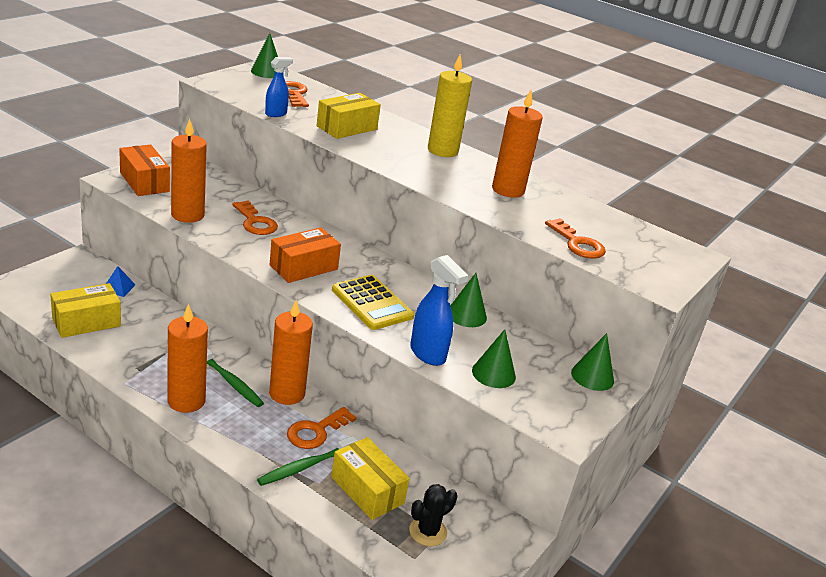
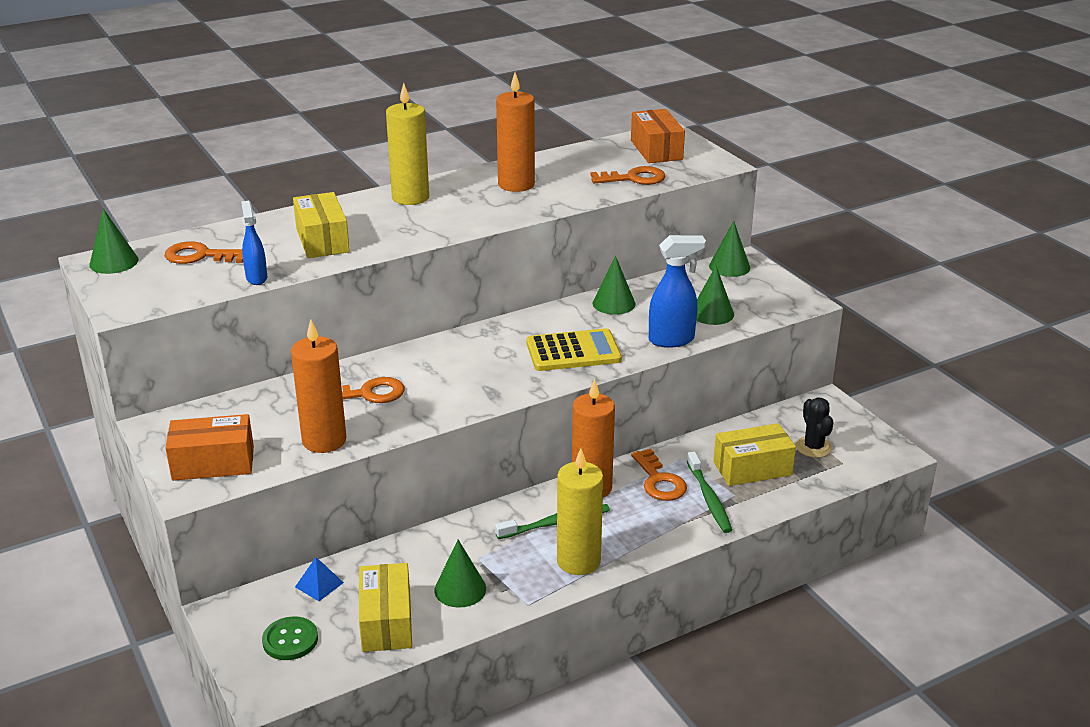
camera: 60 degrees left, 0 degrees up
(58, 287) = (290, 640): none -> green button
(132, 348) = (460, 589): none -> green cone
(186, 401) = (578, 561): orange candle -> yellow candle
(303, 267) = (485, 379): orange box -> orange box (656, 150)

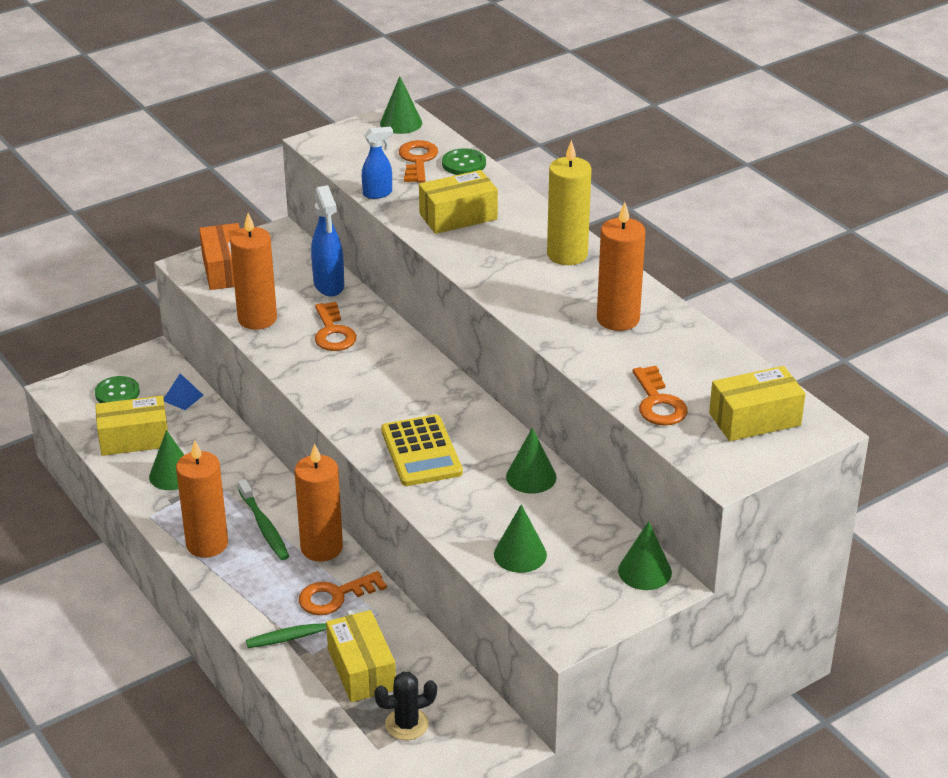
camera: 85 degrees right, 5 degrees up
(222, 234) = (464, 164): none -> green button
(578, 561) = (207, 544): yellow candle -> orange candle
(656, 150) = (754, 419): orange box -> yellow box
(672, 340) = (454, 522): blue spray bottle -> blue spray bottle (329, 286)

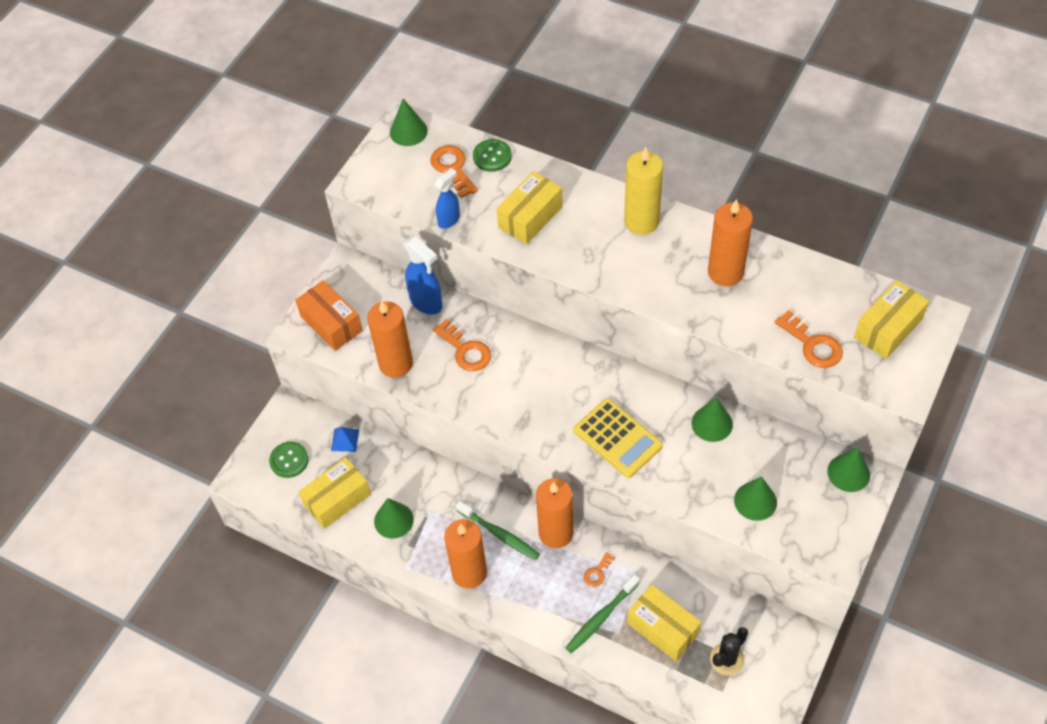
camera: 25 degrees left, 20 degrees up
(335, 596) = (597, 572): orange key -> orange key, size x0.55

